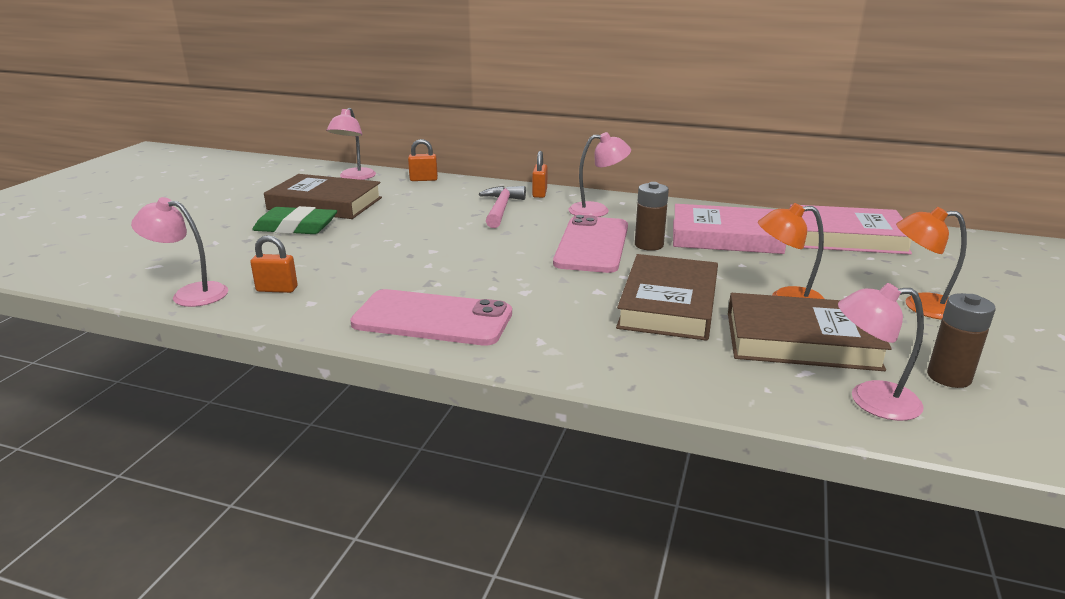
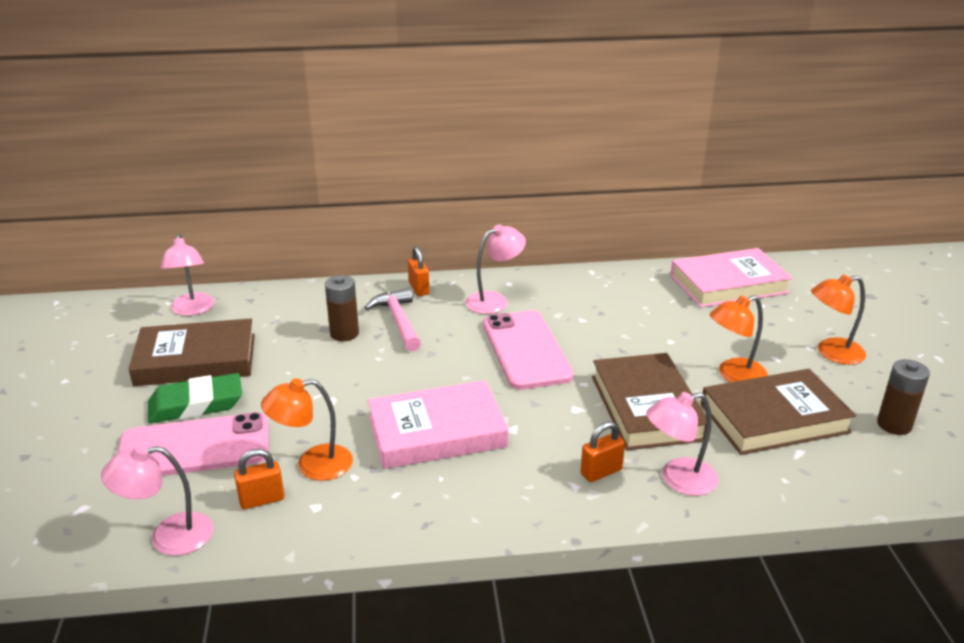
camera: 25 degrees left, 5 degrees up
(337, 278) = (313, 465): none -> orange lamp
(423, 179) = (277, 295): orange padlock -> orange padlock (601, 472)
(432, 319) = (457, 490): pink phone -> pink phone (194, 448)
(649, 245) = (576, 336): brown battery -> brown battery (344, 334)
(726, 237) = (633, 308): pink book -> pink book (437, 432)
(870, 400) = (860, 467): pink lamp -> pink lamp (678, 480)

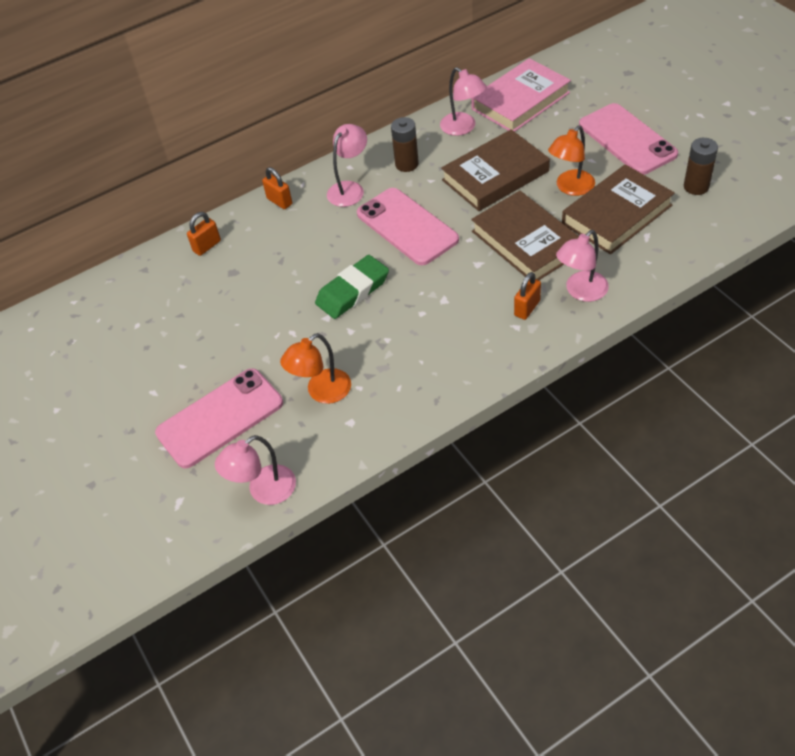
camera: 20 degrees left, 20 degrees up
(192, 310) = (102, 300): pink lamp -> pink lamp (463, 128)
(196, 360) = (150, 344): brown book -> brown book (495, 176)
(196, 404) = (187, 383): green eraser -> green eraser (353, 291)
(262, 500) = (307, 435): orange padlock -> orange padlock (207, 246)
(344, 334) = (253, 270): brown battery -> brown battery (407, 164)
(398, 321) = (287, 240): pink hammer -> none
(437, 432) = (391, 326): pink book -> none
(831, 353) = (627, 139): orange lamp -> pink phone

